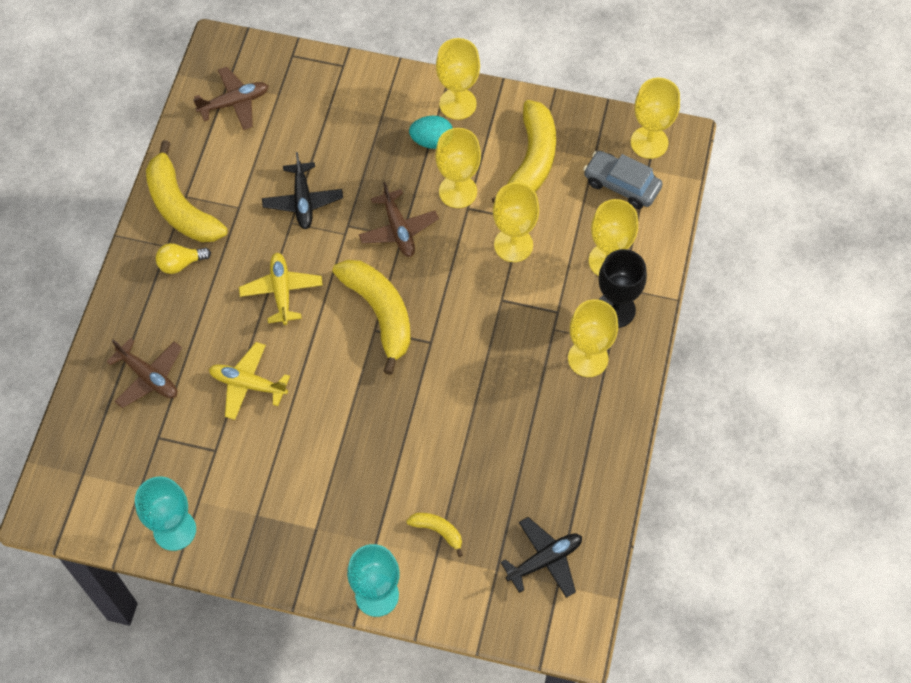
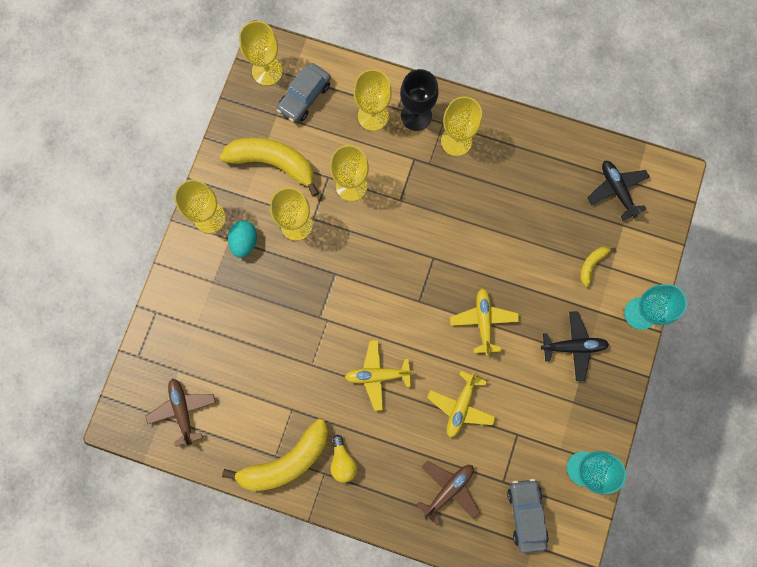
camera: 85 degrees left, 15 degrees up
(120, 464) = (526, 514): none -> grey car
(303, 201) = (291, 354): black plane -> black plane (573, 346)
(353, 404) = (483, 321): none -> yellow plane
(380, 313) = (404, 296): yellow banana -> none
(398, 229) = (328, 276): brown plane -> none

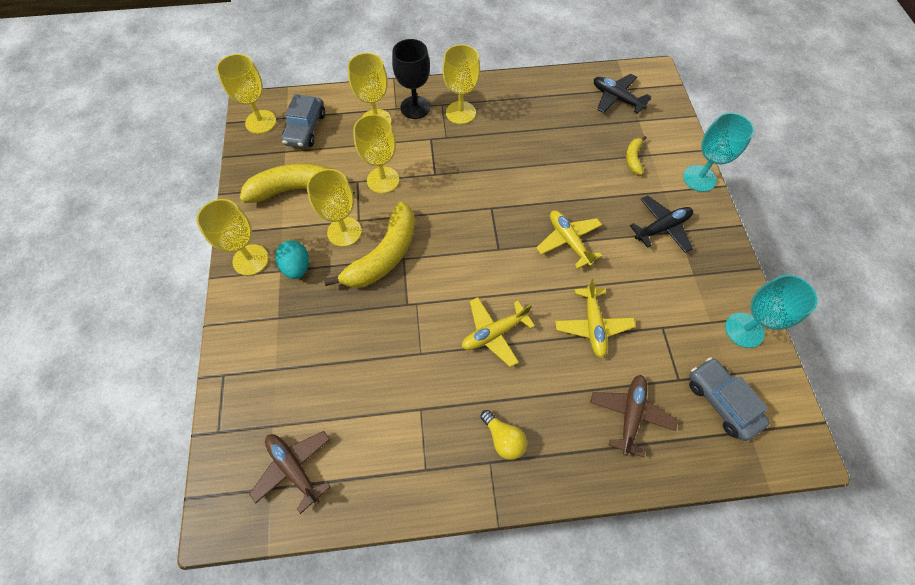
camera: 25 degrees left, 15 degrees down
(286, 461) = (440, 469): yellow banana -> yellow banana (384, 255)

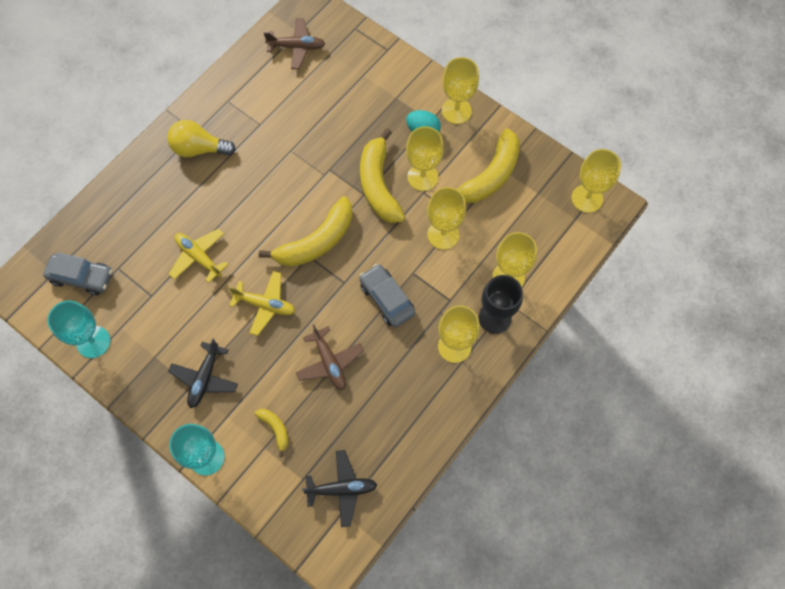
camera: 135 degrees right, 5 degrees up
(305, 129) = (548, 223): grey car -> grey car (387, 299)
(481, 254) = (316, 241): none -> yellow banana
(494, 333) = (258, 199): yellow plane -> none
(503, 438) = (199, 149): yellow light bulb -> yellow light bulb, size x1.54
(630, 414) = (134, 222): brown plane -> brown plane (329, 362)

